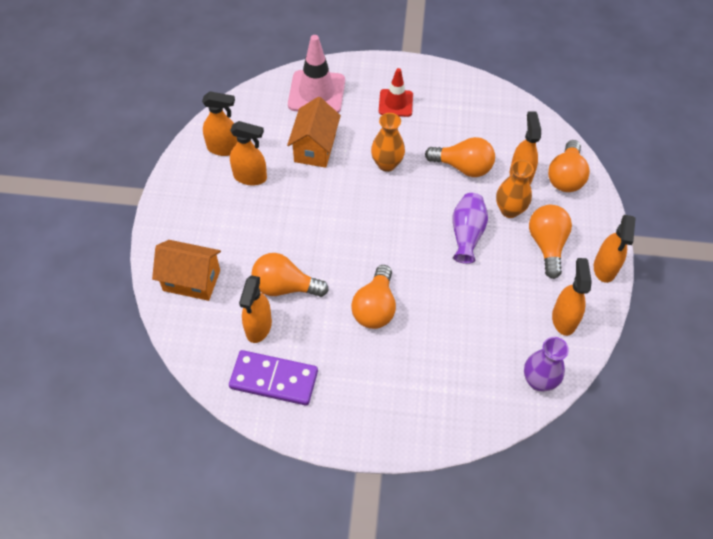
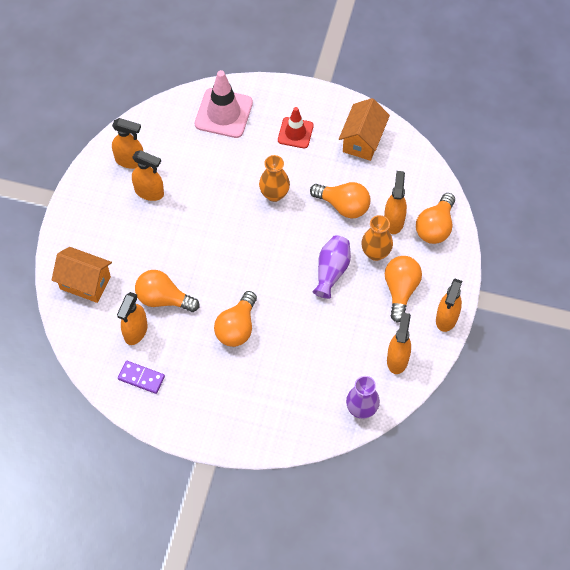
camera: 10 degrees right, 5 degrees up
(274, 379) = (141, 378): purple domino -> purple domino, size x0.63
(315, 148) = (212, 170): orange house -> orange house (363, 140)

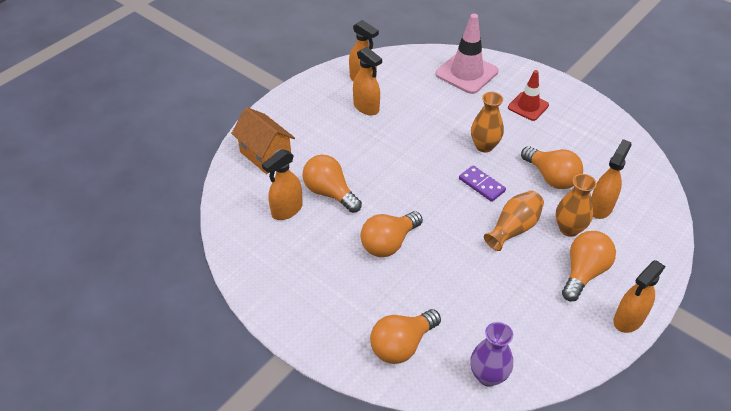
camera: 25 degrees right, 15 degrees down
(141, 378) = (267, 252): purple domino -> purple domino (481, 185)
(331, 271) = (513, 228): purple vase -> orange vase
(363, 140) = (594, 132): orange house -> none
(397, 359) = (553, 339): orange spray bottle -> none
(435, 227) = (645, 228): orange light bulb -> orange light bulb (402, 345)

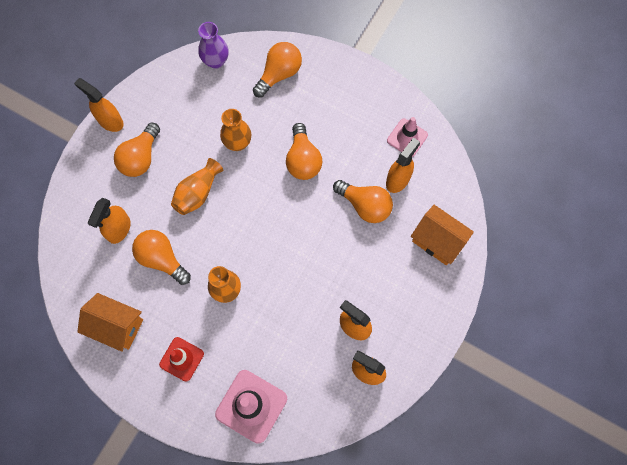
camera: 170 degrees right, 25 degrees up
(261, 248) = (407, 138): none -> pink traffic cone
(389, 243) = (303, 160): orange light bulb -> orange light bulb turned 135 degrees clockwise
(481, 185) = (227, 238): purple domino -> none
(569, 229) = (149, 200): orange vase -> orange vase (237, 143)
(592, 134) = (117, 326): none -> orange house
(628, 319) = (110, 121): orange spray bottle -> orange spray bottle turned 90 degrees counterclockwise

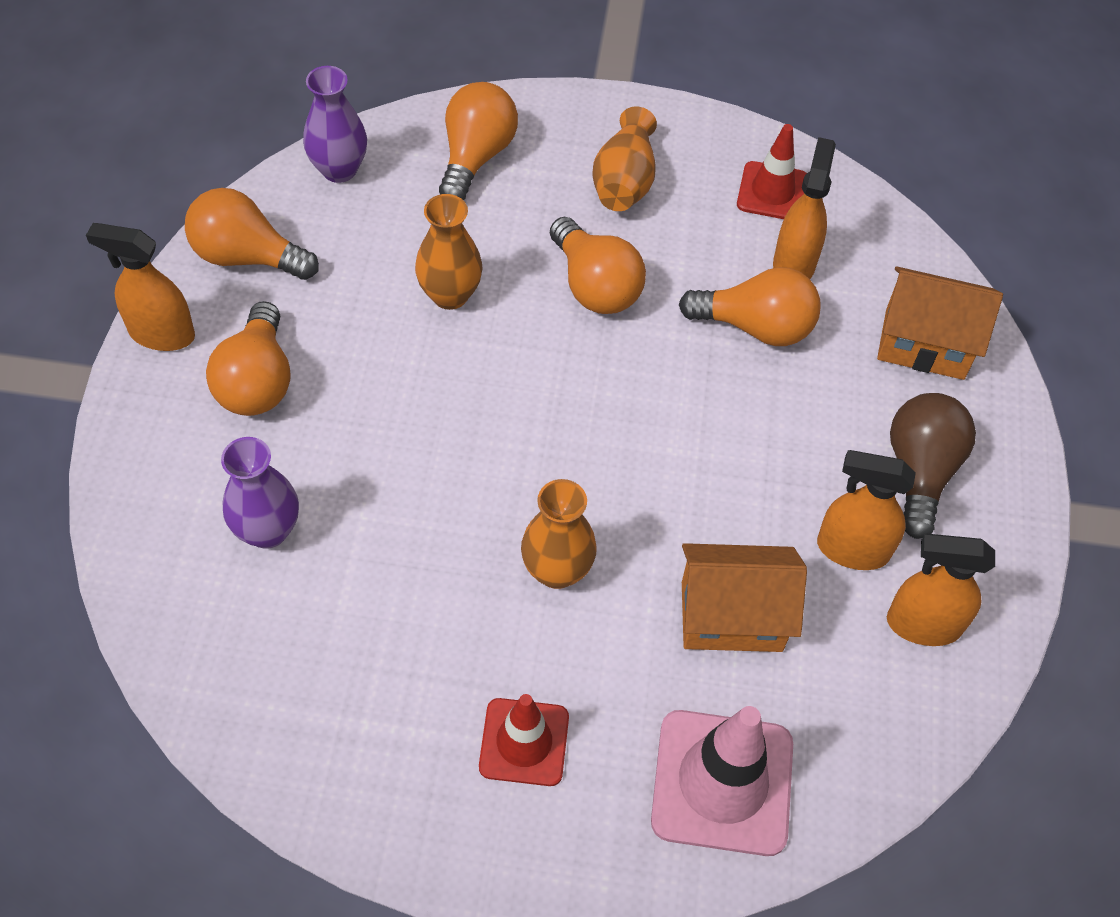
camera: 25 degrees left, 15 degrees down
(117, 326) = (346, 727): orange house -> orange house (731, 616)
(119, 229) = (267, 530): orange spray bottle -> purple vase
(162, 259) = (388, 556): orange light bulb -> orange light bulb (247, 256)
(197, 193) = (409, 408): orange vase -> orange vase (624, 181)
(402, 302) = (920, 471): none -> brown light bulb
(407, 138) = (772, 192): pink traffic cone -> red traffic cone

